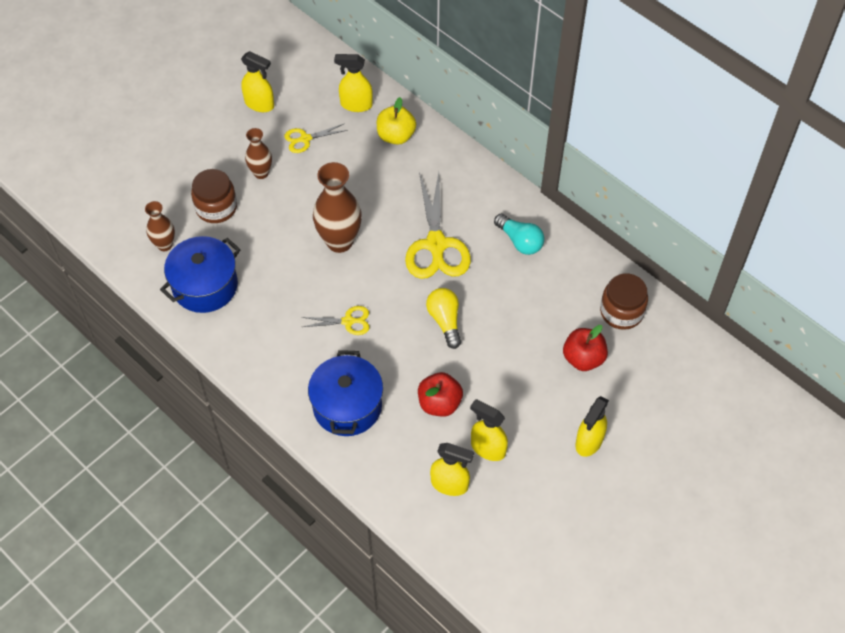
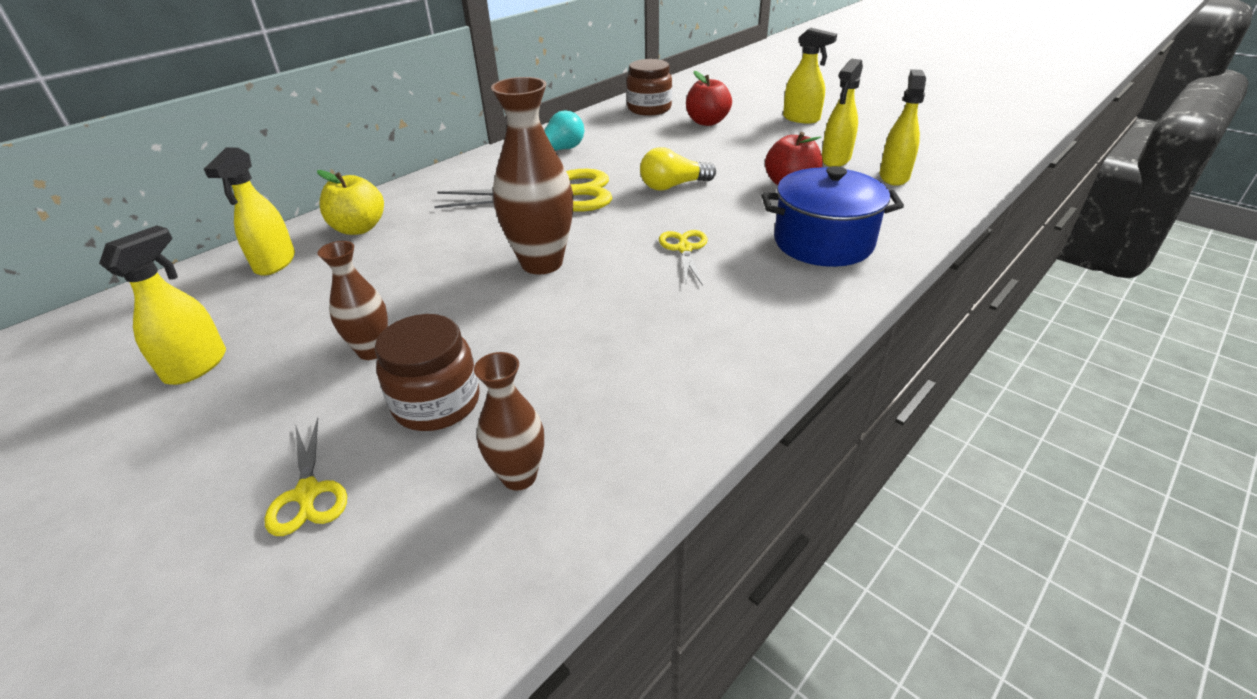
camera: 90 degrees left, 20 degrees down
(205, 286) = (628, 401): blue pot -> none
(305, 139) = (318, 307): yellow scissors -> yellow scissors (307, 493)

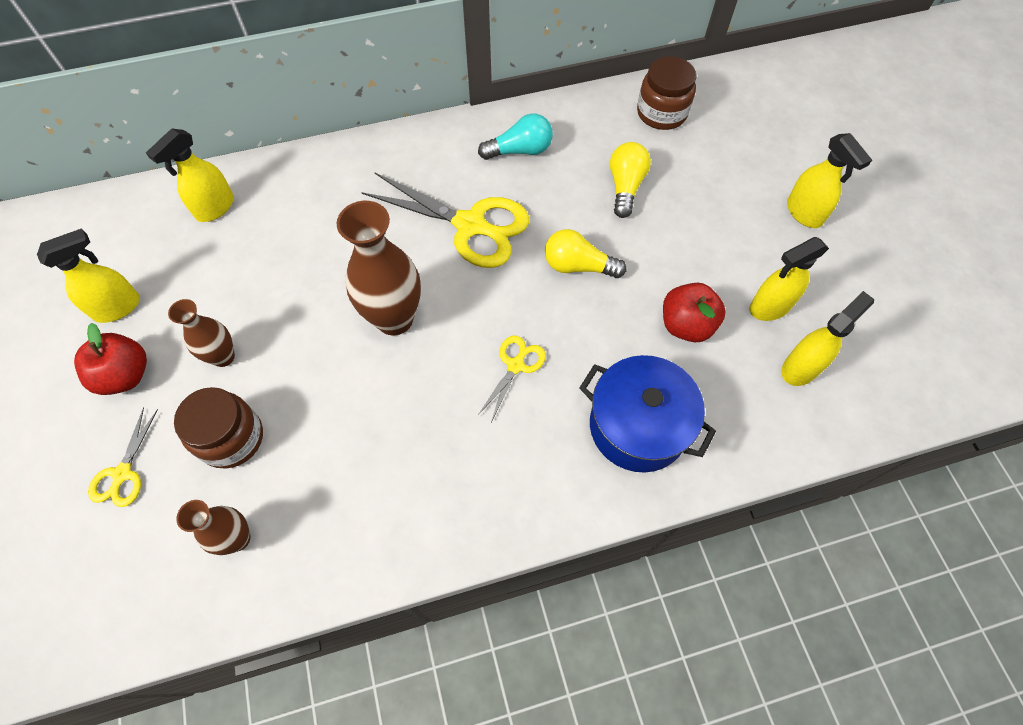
camera: 30 degrees right, 25 degrees up
(359, 228) = (293, 191): yellow apple -> none
(663, 143) = (625, 187): none -> yellow light bulb
(707, 122) = (699, 169): red apple -> red apple (125, 375)

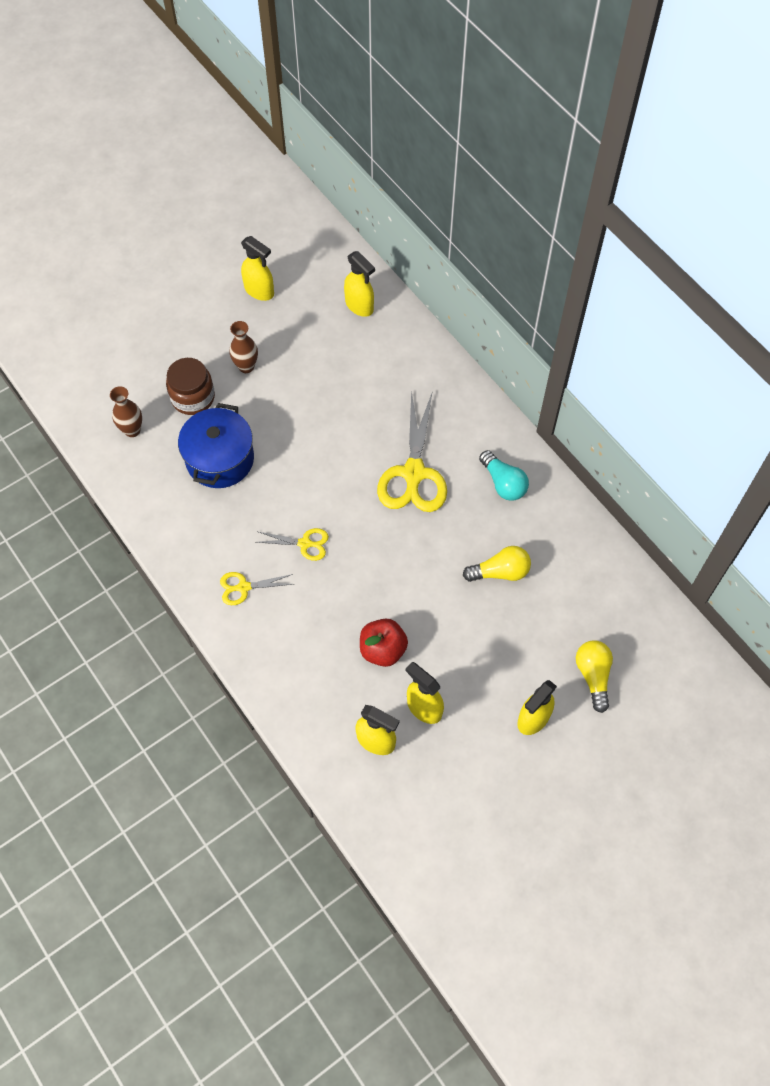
camera: 70 degrees right, 0 degrees up
(122, 473) = (151, 352): yellow scissors -> yellow scissors (244, 587)
(125, 375) = (214, 320): red apple -> none
(215, 208) = (359, 306): yellow spray bottle -> yellow spray bottle turned 150 degrees counterclockwise
(394, 319) = (313, 454): brown vase -> none
(578, 266) = (406, 559): yellow light bulb -> yellow light bulb (593, 676)
(638, 426) = (286, 636): blue pot -> blue pot (220, 459)
(661, 113) = (597, 579): brown jar -> none

